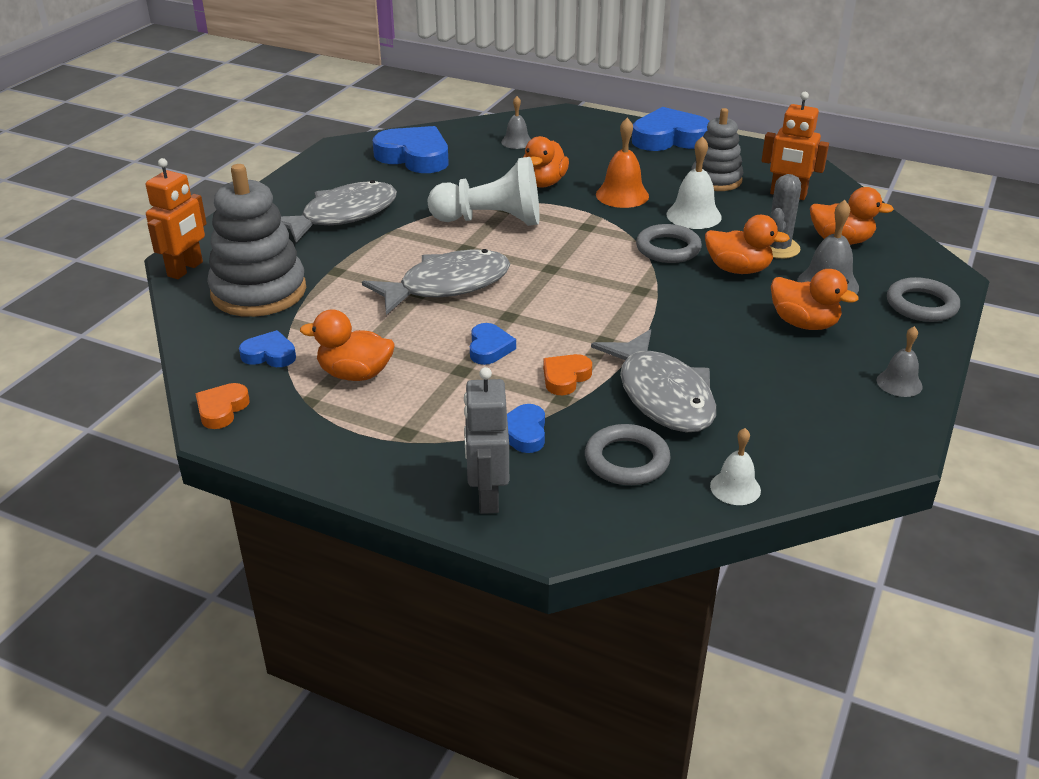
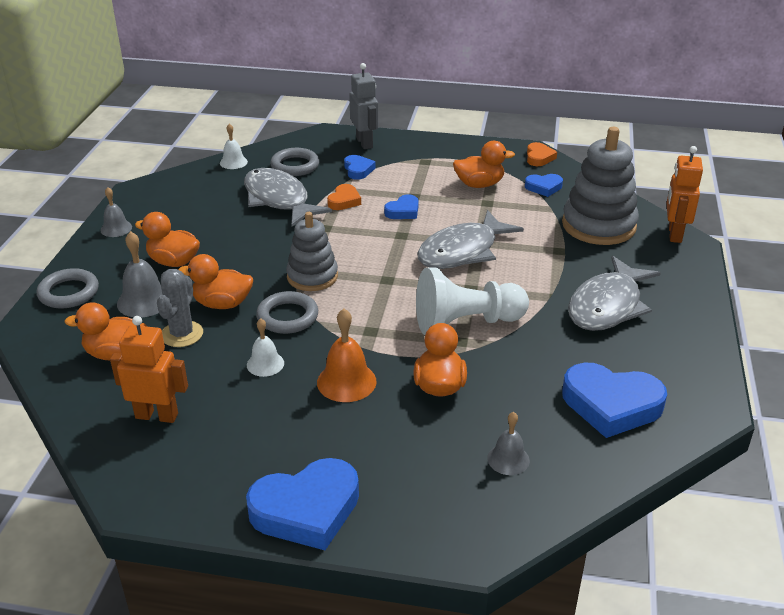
camera: 165 degrees right, 0 degrees up
(489, 348) = (403, 211): blue heart -> blue heart turned 120 degrees counterclockwise
(693, 215) = (265, 364): white bell -> white bell, size x0.64
(716, 180) = (241, 427): grey stacking toy -> grey stacking toy (312, 276)

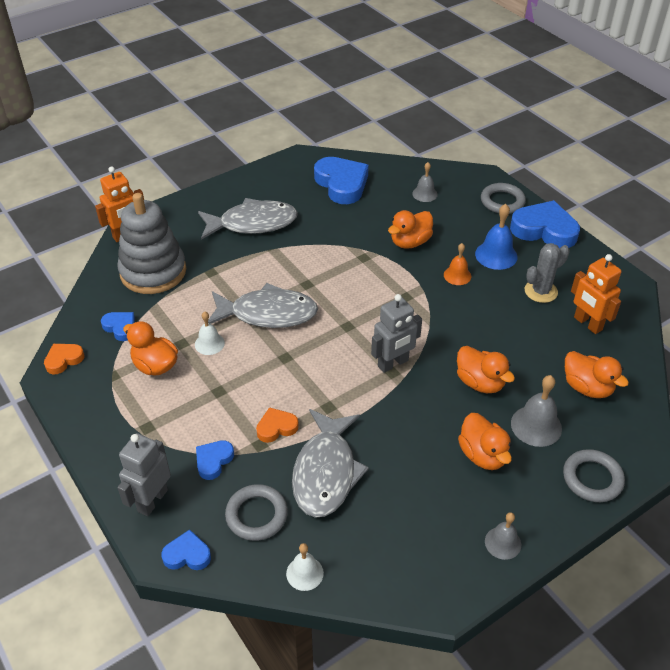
camera: 135 degrees left, 10 degrees up
(182, 334) = (529, 374): grey cactus -> grey cactus (541, 291)
(265, 364) = (493, 316): white bell -> white bell (209, 343)
(287, 317) = (445, 341): grey ring -> grey ring (502, 201)
(312, 276) = (393, 363): grey stacking toy -> grey robot
(330, 432) = (496, 255): none -> blue bell
(346, 381) = (457, 275): orange bell -> orange bell, size x0.64
(403, 211) = (250, 380): blue heart -> blue heart (187, 555)
(466, 323) = (344, 265): white pawn -> none

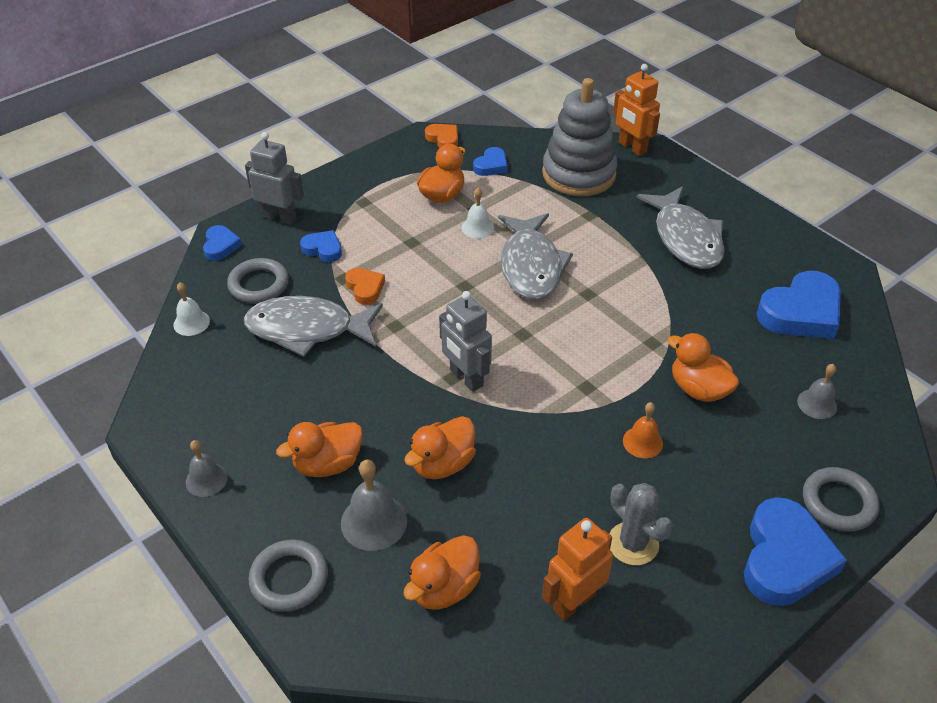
camera: 85 degrees right, 0 degrees up
(496, 255) = (701, 489): blue bell -> none

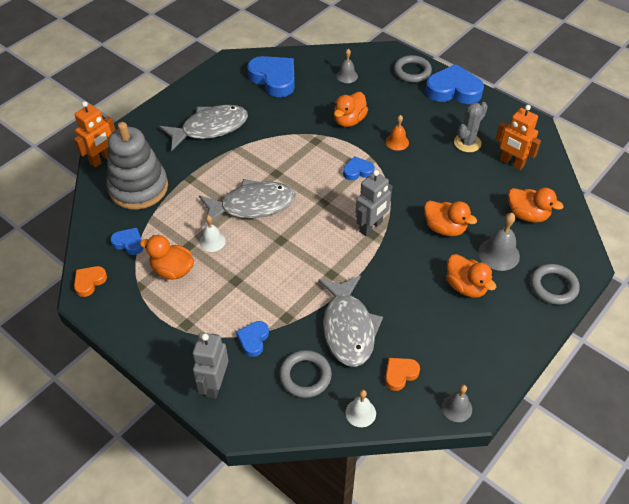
camera: 100 degrees left, 5 degrees up
(206, 479) = (503, 352): grey bell -> grey bell (457, 408)
(220, 246) = (261, 421): blue heart -> blue heart (358, 171)
(365, 288) = (295, 300): orange heart -> orange heart (400, 374)

